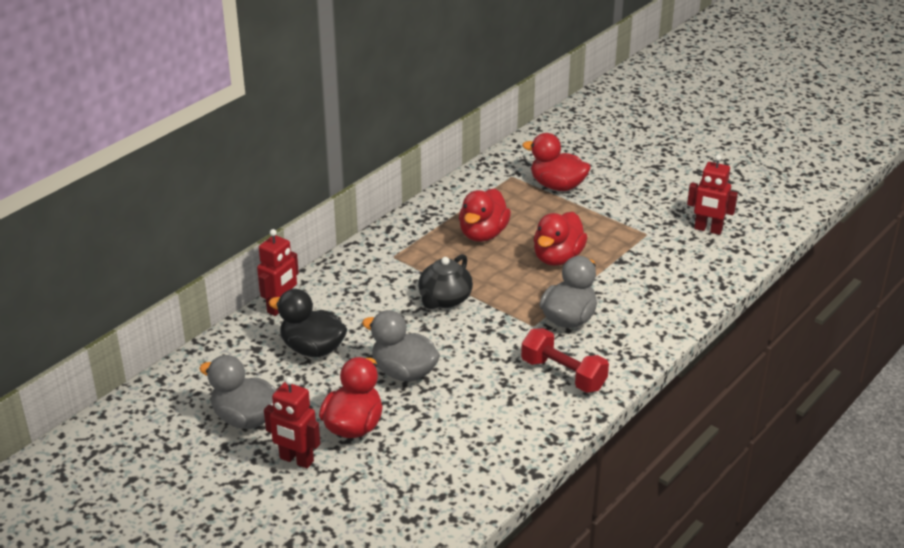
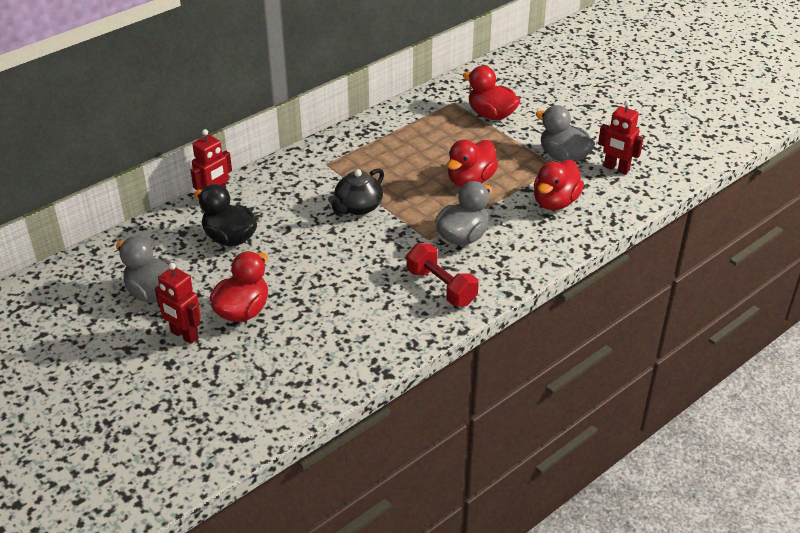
camera: 10 degrees right, 5 degrees up
(404, 372) = (301, 268): grey duck -> grey duck (563, 157)
(483, 234) = (411, 152): red duck -> red duck (555, 202)

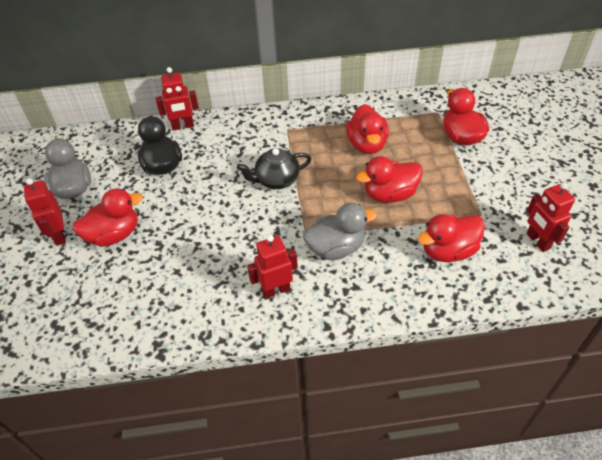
camera: 35 degrees right, 10 degrees up
(414, 150) = (367, 144): none -> red duck
(441, 287) = (276, 290): red dumbbell -> red robot
(563, 157) = (494, 206): grey duck -> none

